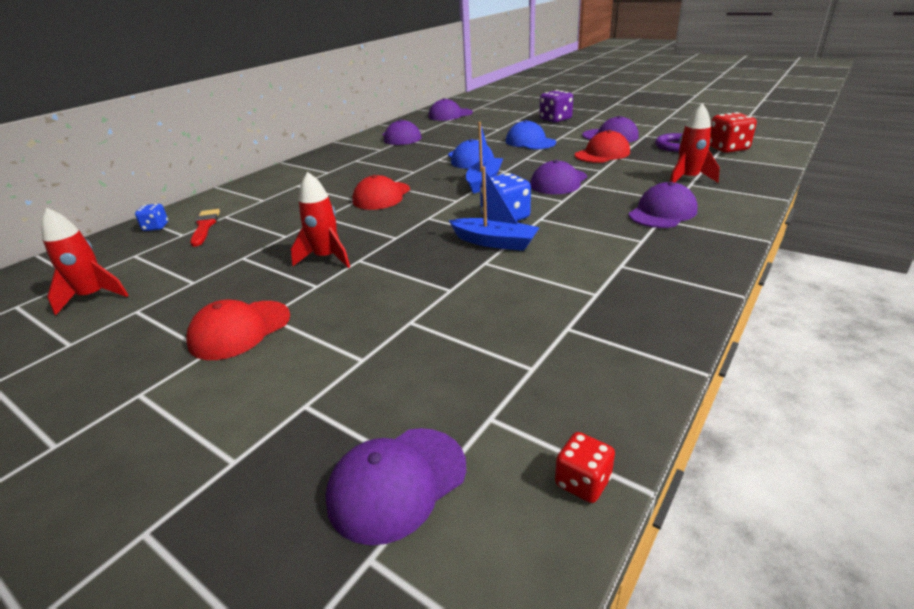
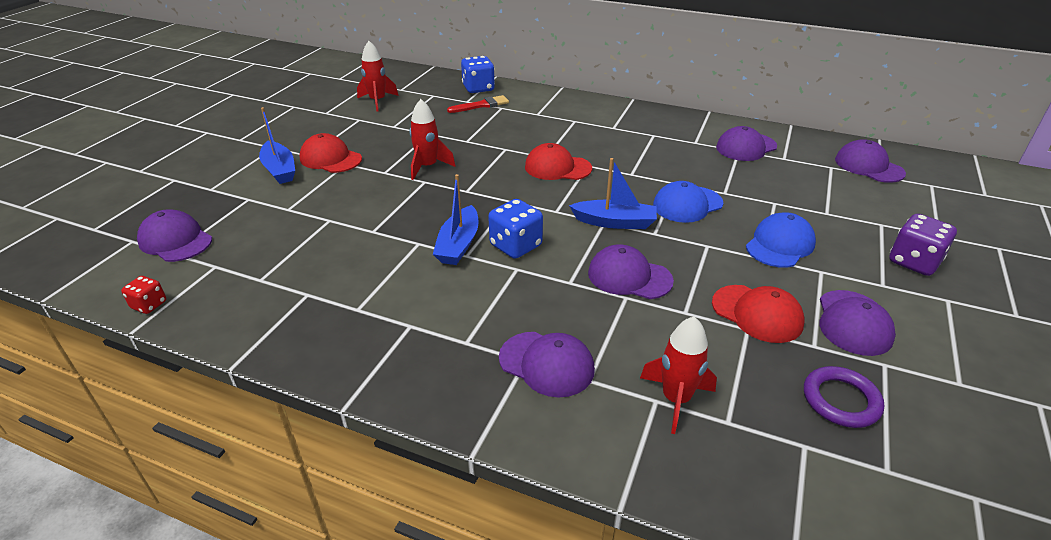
camera: 75 degrees right, 5 degrees up
(156, 227) = (478, 88): blue dice -> blue dice, size x1.73
(232, 378) = (280, 170): none -> blue boat
(727, 148) = (861, 471): red dice -> none

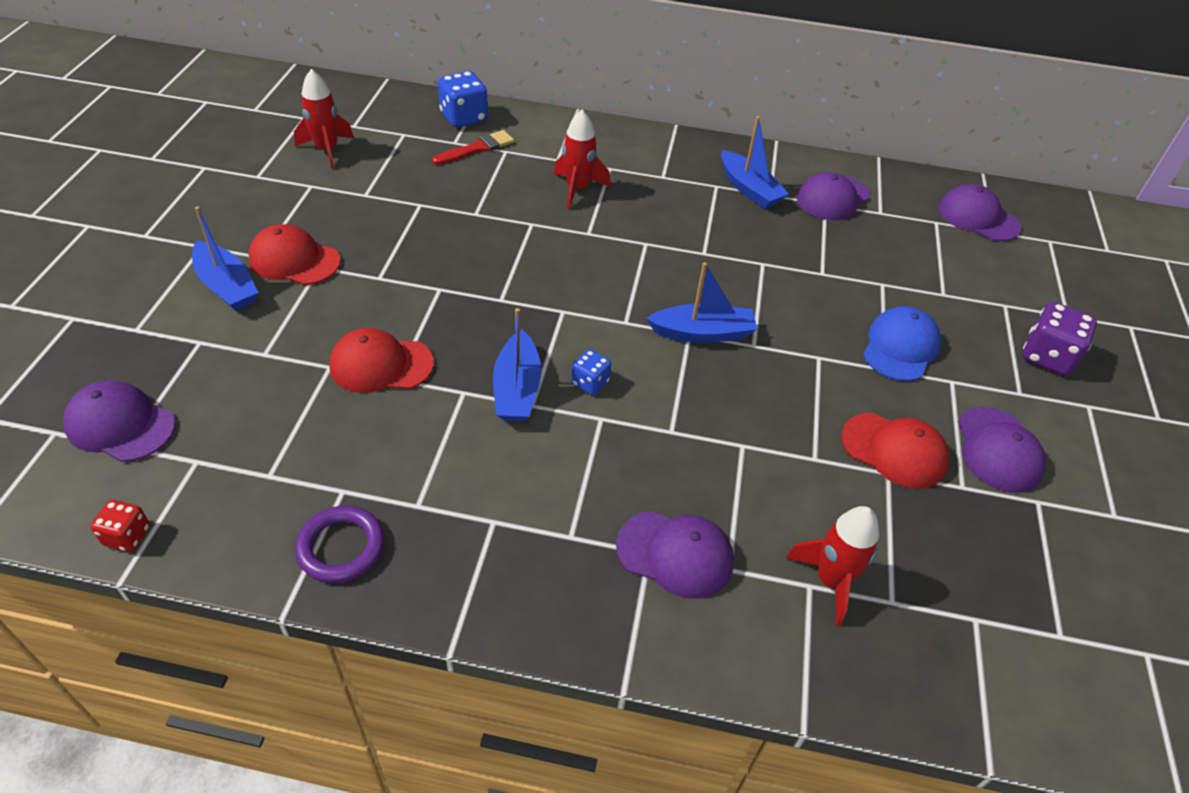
camera: 15 degrees left, 10 degrees up
(427, 167) = (436, 263): red rocket -> red rocket (577, 189)
(515, 246) = (590, 383): blue dice -> blue dice, size x0.58
(557, 168) = (609, 250): red cap -> red cap (381, 365)
(629, 277) = (739, 415): purple cap -> none
(679, 138) = (749, 189): none -> blue boat
(687, 204) = (782, 296): blue cap -> none
(841, 400) = (1002, 555): purple ring -> purple ring (341, 547)

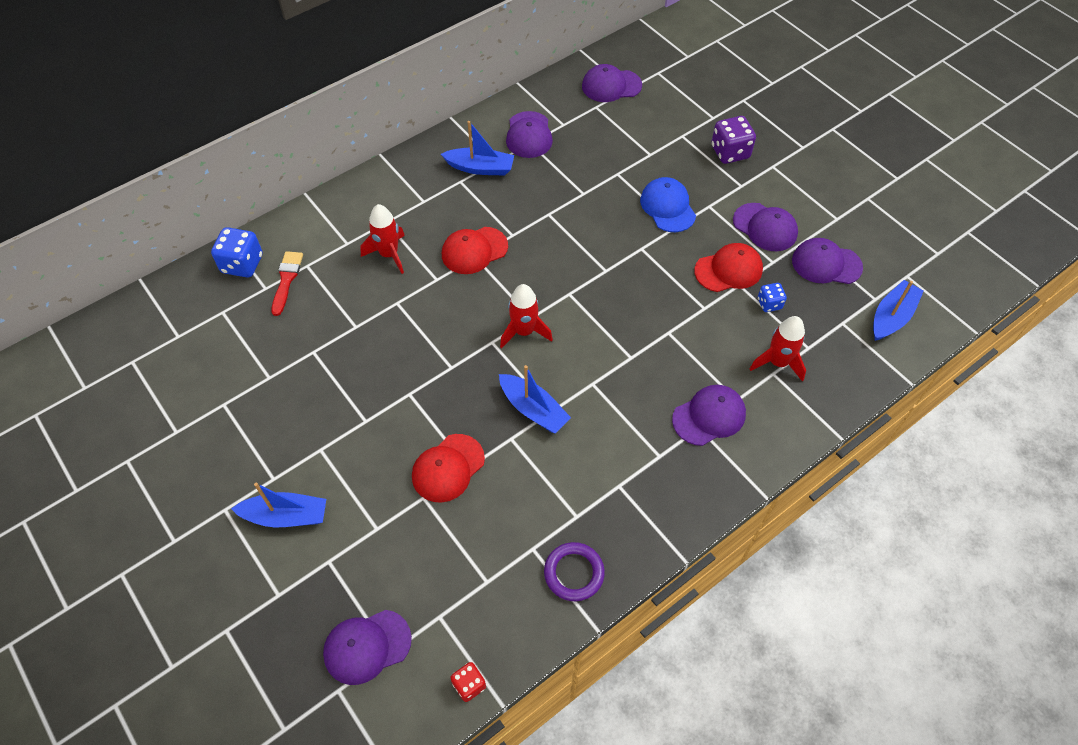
camera: 45 degrees left, 10 degrees up
(294, 260) = (298, 460): red cap -> red cap (474, 250)
(327, 150) = (190, 370): red rocket -> red rocket (524, 331)
(590, 383) = (561, 370): blue dice -> blue dice (769, 304)
(702, 333) = (574, 287): blue boat -> blue boat (891, 317)
(1035, 545) = (826, 264): none -> purple cap

